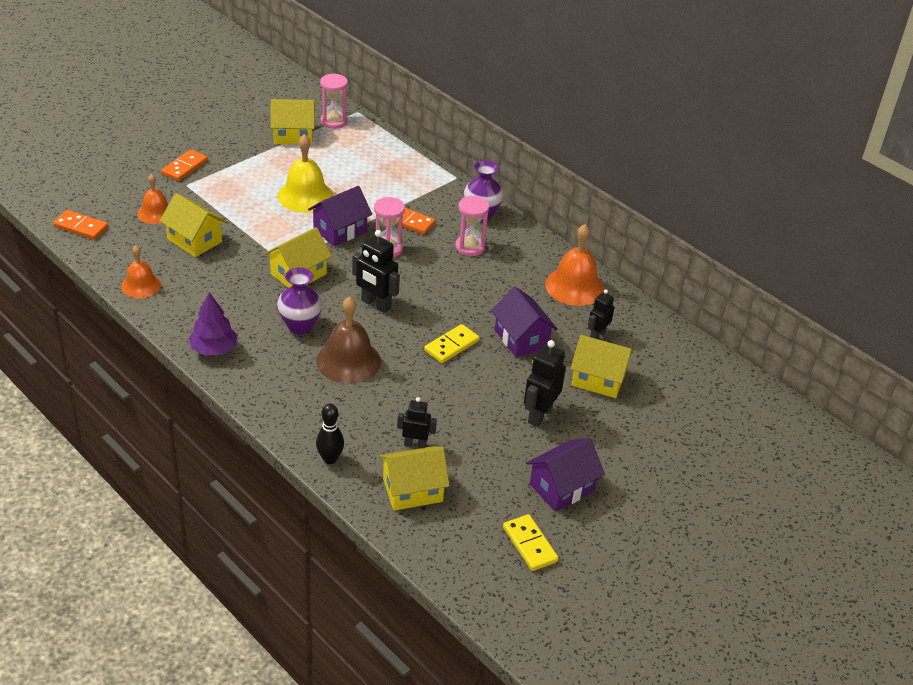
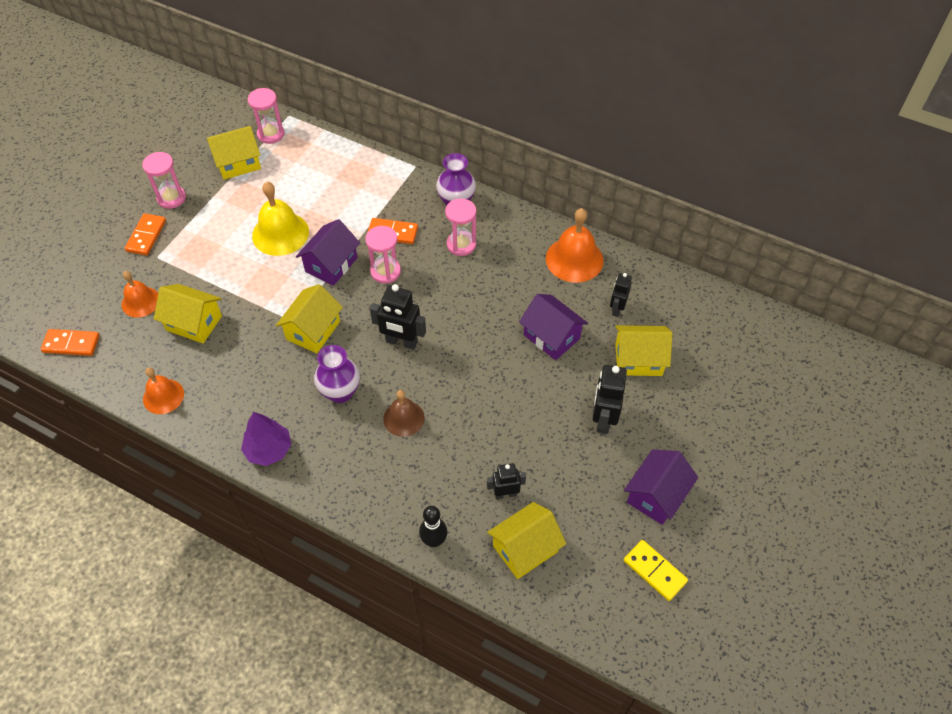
camera: 15 degrees left, 15 degrees up
(221, 146) = (171, 198): none -> pink hourglass
(348, 361) = (403, 418): brown bell -> brown bell, size x0.64
(451, 346) = (492, 367): yellow domino -> none

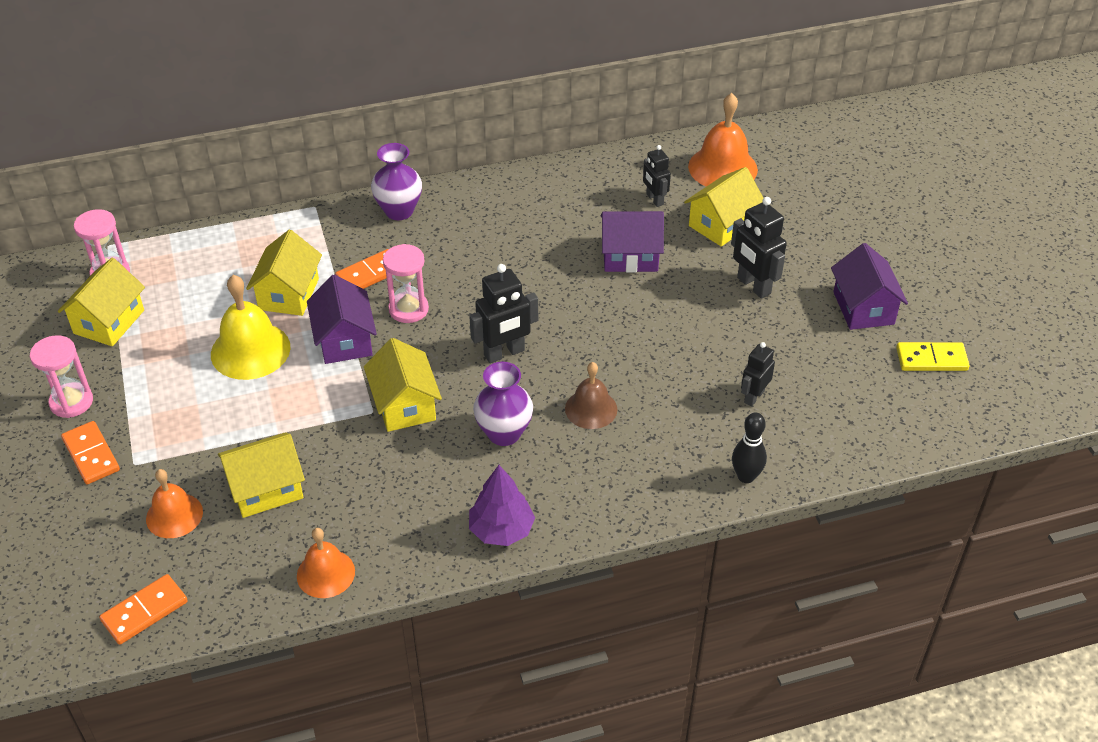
camera: 45 degrees left, 10 degrees down
(461, 244) = (451, 241): pink hourglass -> none
(525, 549) = (822, 422): yellow house -> yellow house (289, 294)
(574, 259) = (569, 186): orange bell -> orange bell (722, 168)

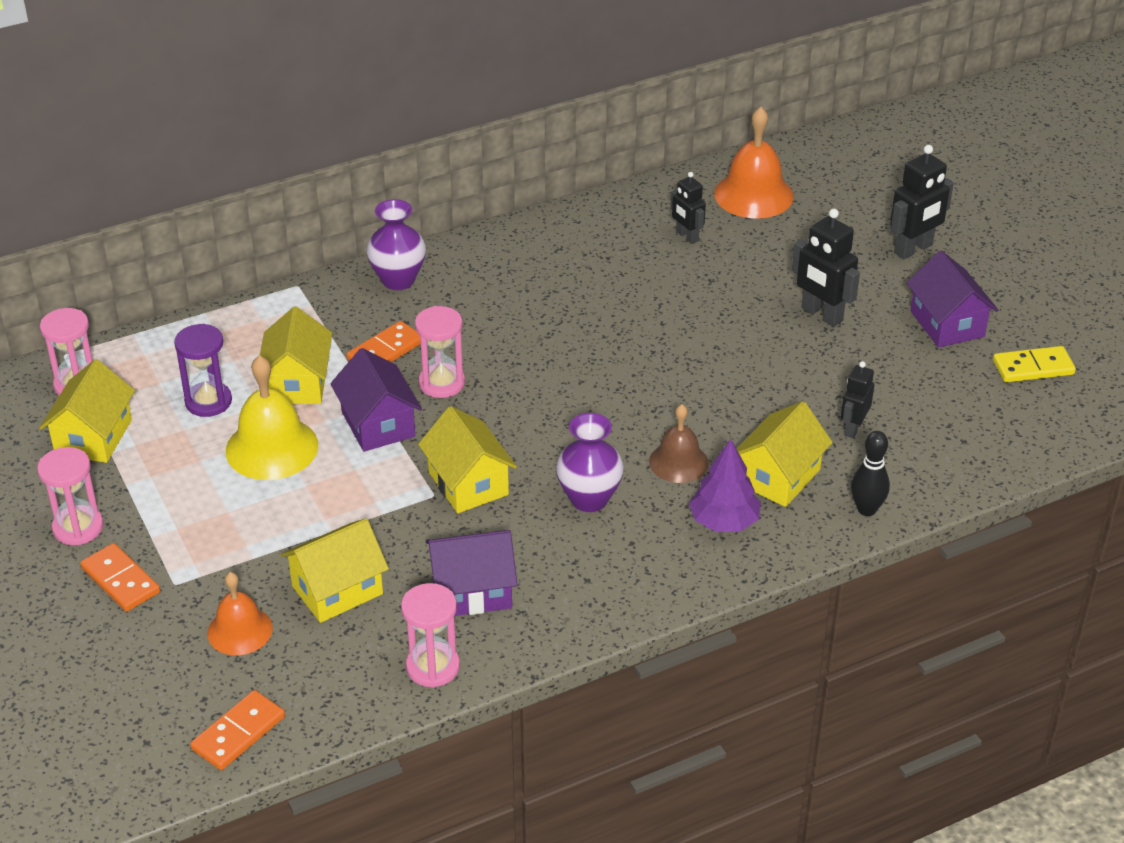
camera: 10 degrees left, 5 degrees down
(211, 302) = (208, 401): none -> purple hourglass
(325, 573) = (433, 667): orange bell -> pink hourglass
(501, 530) = (616, 597): purple tree -> purple tree (724, 521)
(504, 353) = (565, 416): black robot -> black robot (913, 249)
(630, 256) = (676, 299): purple house -> purple house (472, 591)
(721, 224) = (769, 254): yellow house -> yellow house (778, 477)

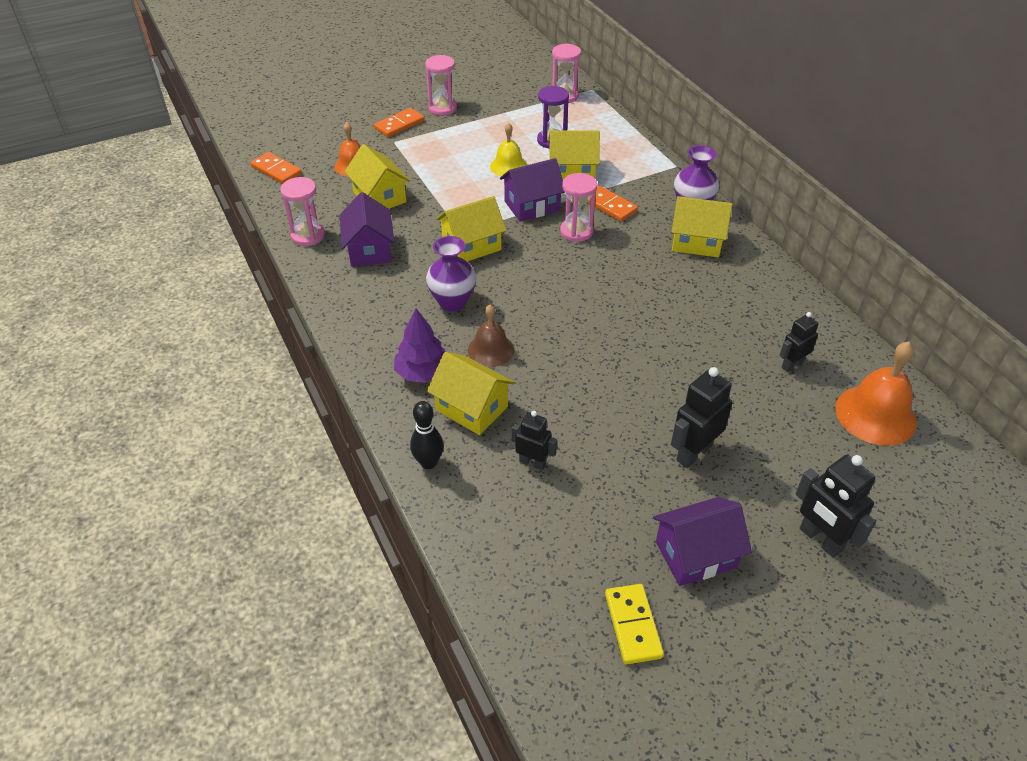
camera: 90 degrees right, 5 degrees up
(93, 437) = (518, 106): yellow house -> yellow house (696, 242)
(272, 448) = (508, 166): yellow bell -> yellow bell, size x0.64

